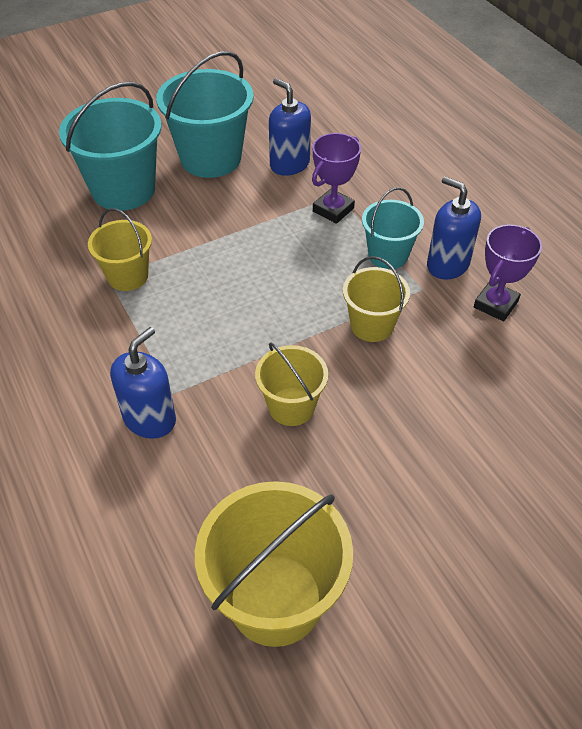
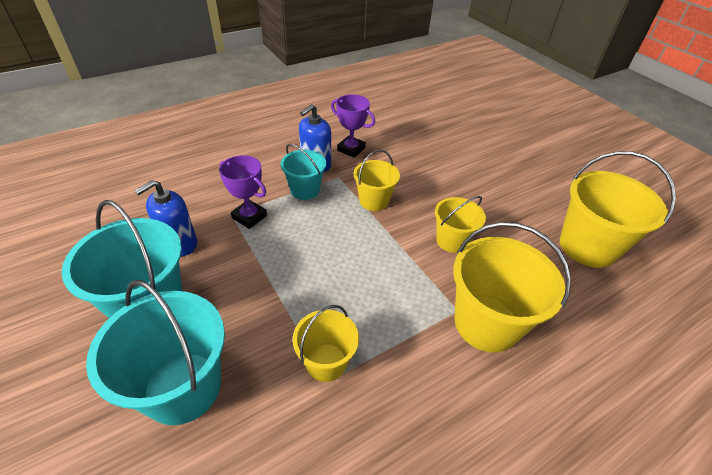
camera: 95 degrees left, 5 degrees down
(150, 419) = (486, 323): blue soap dispenser -> yellow bucket

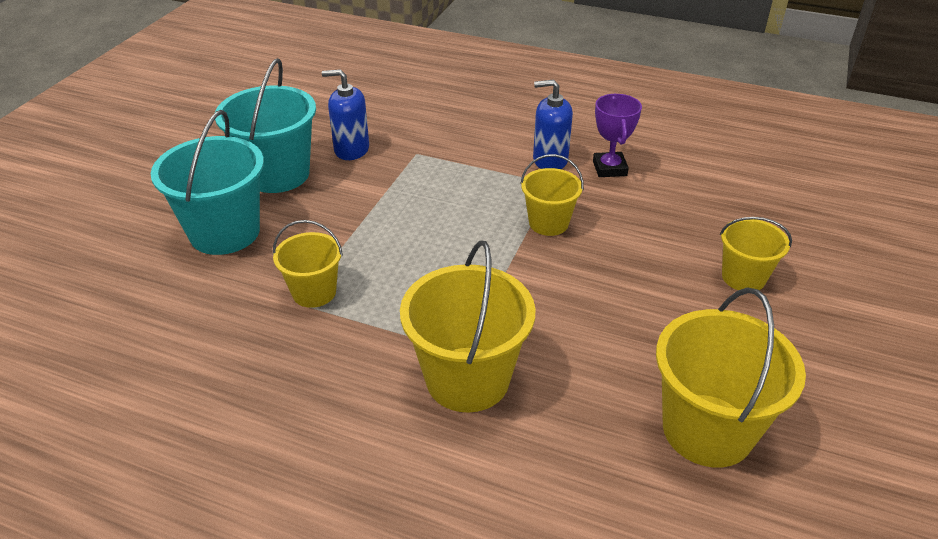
camera: 55 degrees right, 5 degrees down
(249, 217) = (425, 164): purple trophy -> none
(305, 190) = (503, 174): turquoise bucket -> none
(452, 241) = (561, 305): yellow bucket -> yellow bucket (743, 277)

